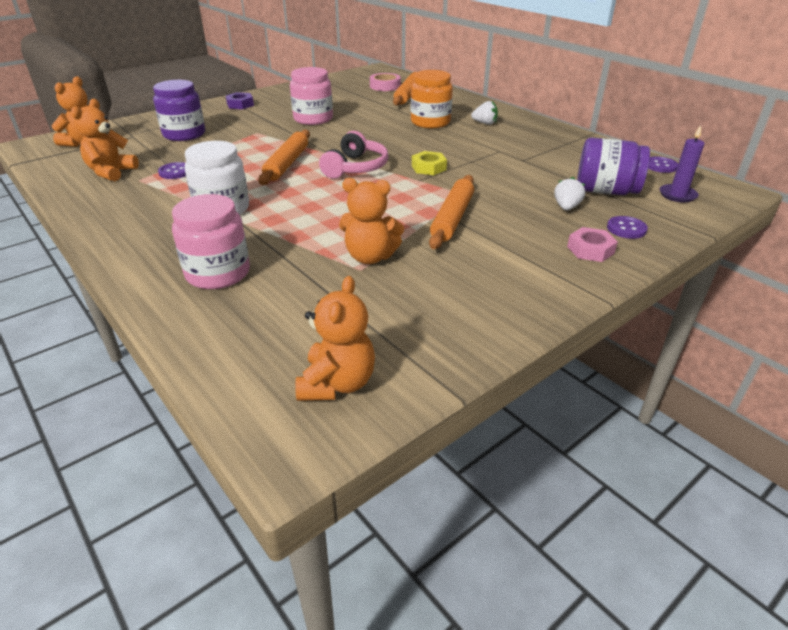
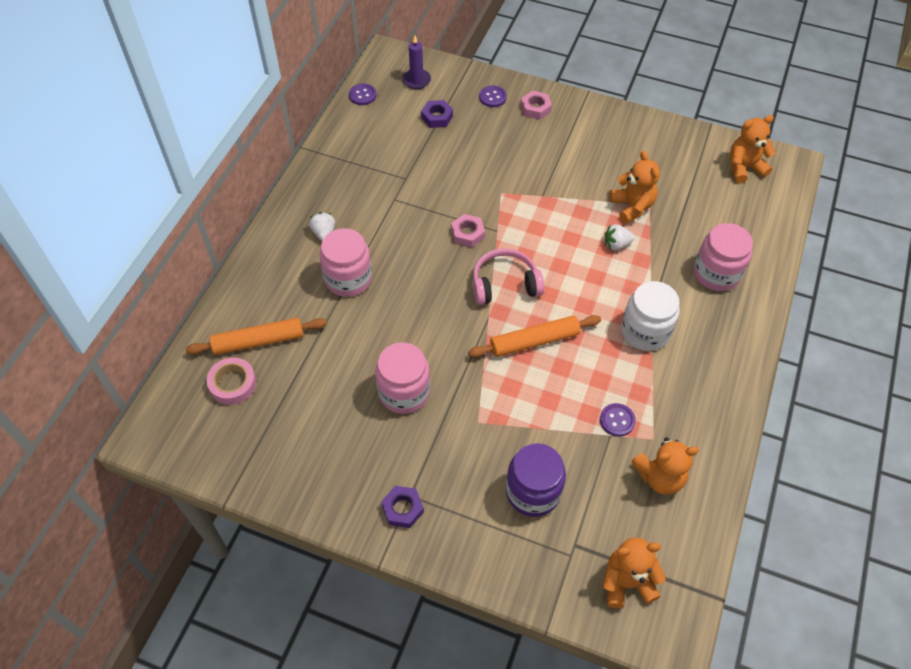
camera: 120 degrees left, 20 degrees up
(428, 168) = (467, 233): yellow nut -> pink nut
(430, 122) = (348, 279): orange jar -> pink jar
(452, 218) = (547, 186): orange rolling pin -> none
(566, 207) = (481, 132): white strawberry -> white strawberry (616, 244)
(605, 191) = (437, 117): purple jar -> purple nut

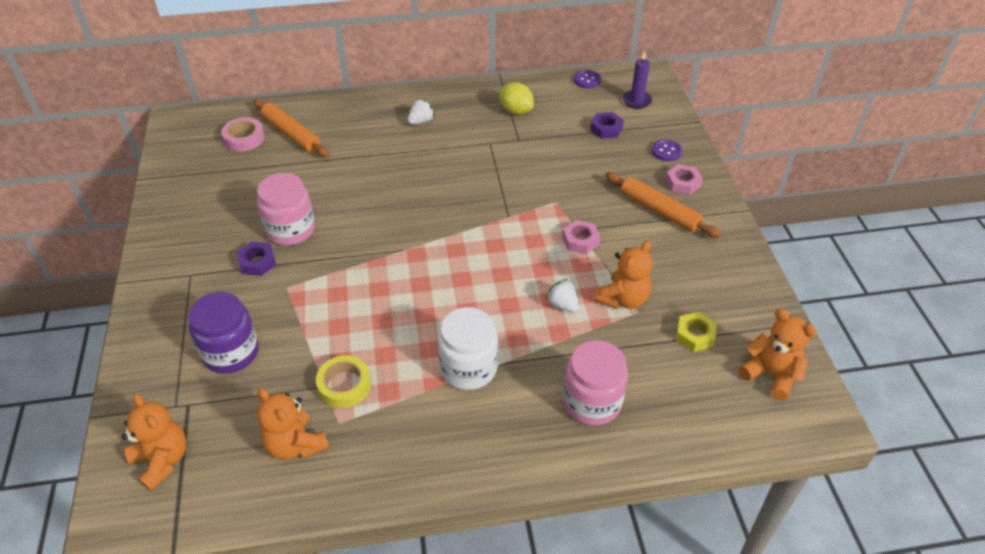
camera: 60 degrees right, 10 degrees down
(348, 279) = (385, 153): pink jar -> none
(365, 161) = (516, 111): none -> yellow lemon
(403, 509) = (175, 275): purple nut -> purple nut (257, 262)
(467, 233) = (489, 199): pink nut -> pink nut (580, 240)
(504, 284) = (450, 245): pink headphones -> none
(534, 341) = (399, 290): orange rolling pin -> orange rolling pin (659, 211)
(617, 420) = (344, 385): purple button -> yellow tape
(689, 186) = (695, 335): none -> yellow nut

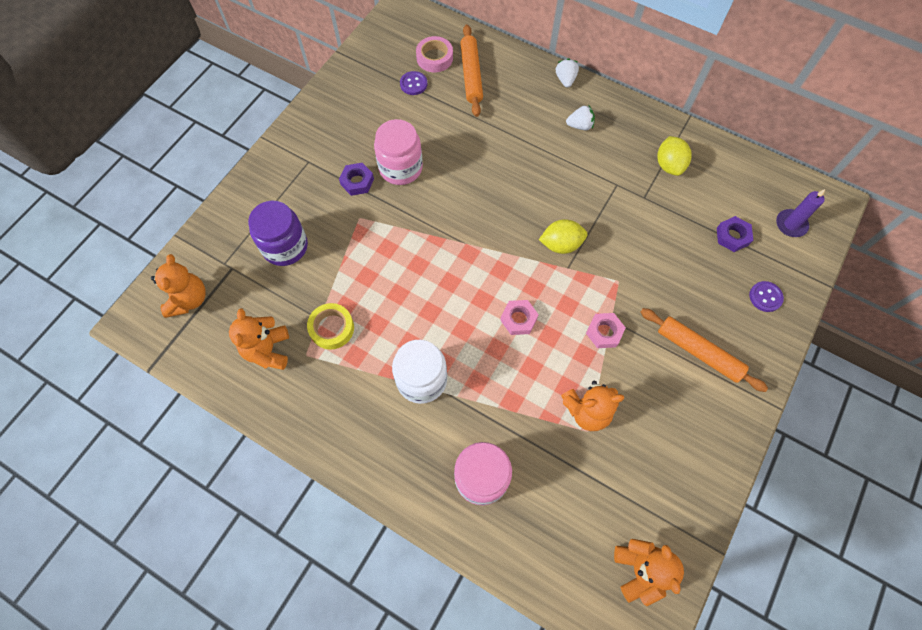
camera: 40 degrees right, 20 degrees up
(487, 204) = (561, 244): none -> yellow lemon
(562, 305) = (535, 380): white strawberry -> white strawberry (565, 80)
(587, 80) = (765, 172): purple button -> purple button (413, 84)
(659, 211) = (698, 352): orange rolling pin -> orange rolling pin turned 45 degrees counterclockwise
(683, 183) = (747, 340): pink nut -> pink nut (518, 319)
(695, 335) = (613, 487): yellow nut -> none

